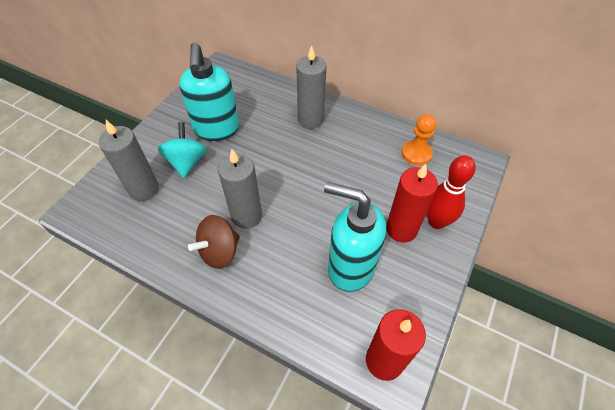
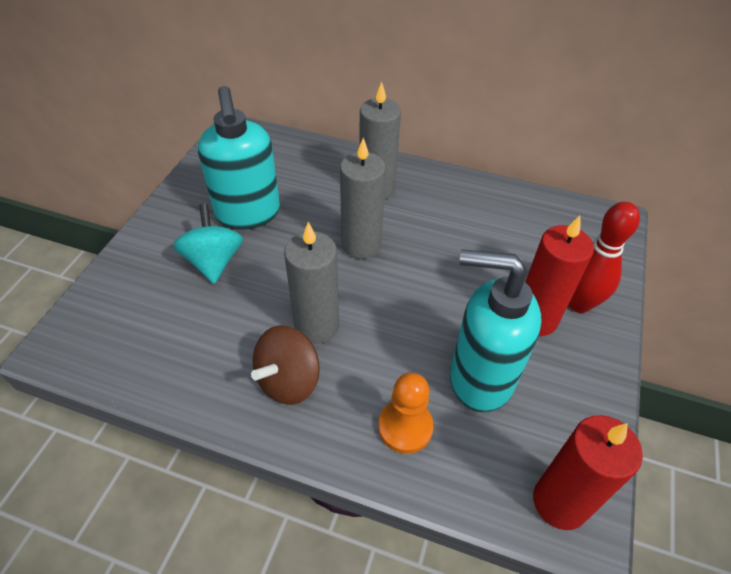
camera: 10 degrees left, 5 degrees down
(144, 189) = (157, 306): grey candle -> grey candle (361, 245)
(416, 153) = (528, 219): orange pawn -> orange pawn (405, 427)

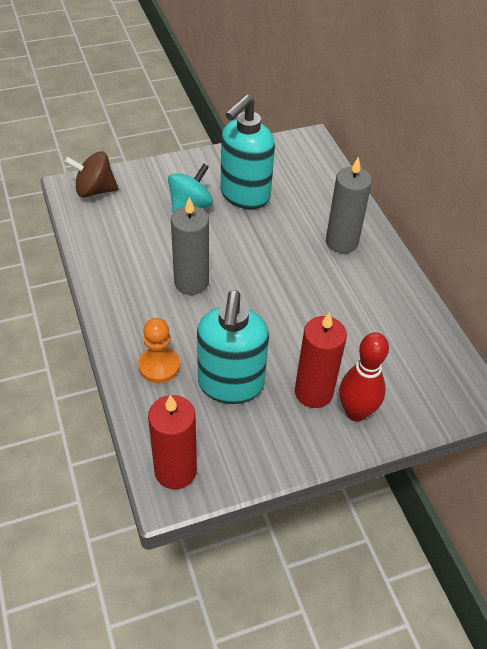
camera: 50 degrees right, 0 degrees up
(288, 381) = (140, 294): brown spinning top -> brown spinning top (95, 190)
(361, 245) = (279, 264): grey candle -> none
(479, 378) = (230, 385): turquoise soap dispenser -> turquoise soap dispenser turned 150 degrees counterclockwise

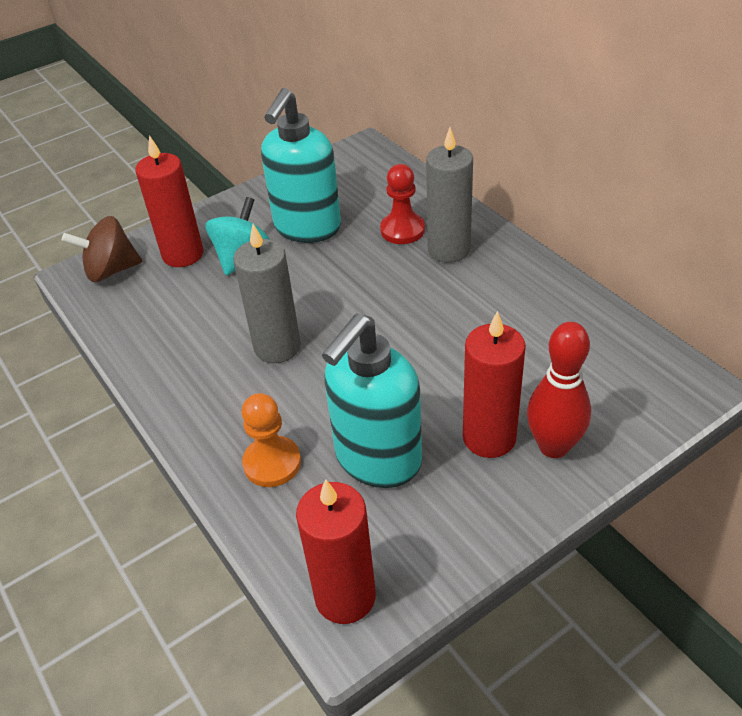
camera: 10 degrees left, 5 degrees down
(148, 192) = (183, 254): none -> red candle
(230, 385) = (377, 460): turquoise soap dispenser -> turquoise soap dispenser turned 45 degrees clockwise
(313, 216) = (402, 230): none -> red pawn

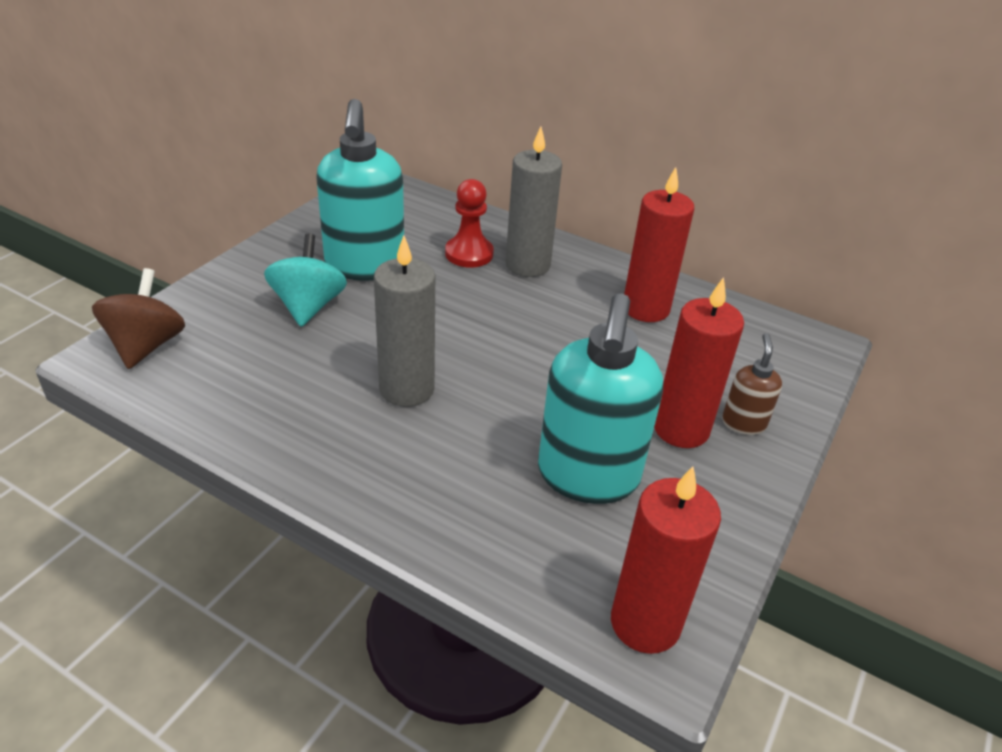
camera: 30 degrees left, 5 degrees down
(111, 270) = (146, 345): brown spinning top -> brown spinning top turned 135 degrees clockwise
(183, 254) = (231, 314): red candle -> red candle (645, 308)
(272, 463) = (477, 509): orange pawn -> none
(553, 446) = (743, 423): red bowling pin -> brown soap dispenser

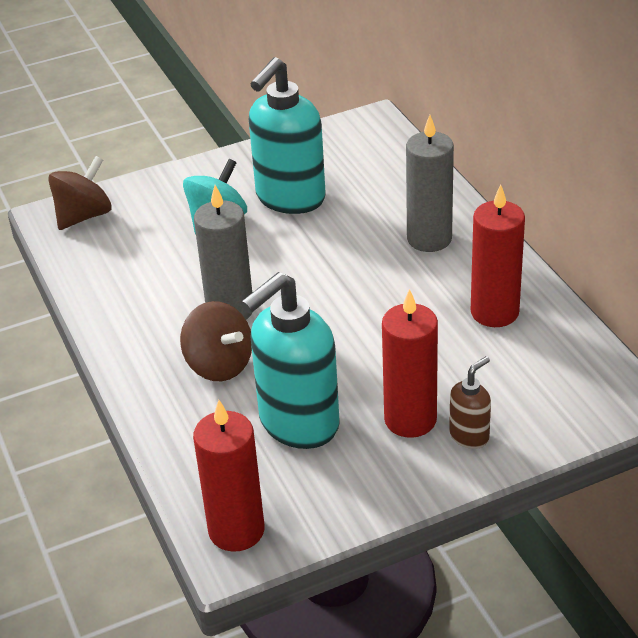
camera: 40 degrees right, 0 degrees up
(449, 448) = (219, 365): none -> brown spinning top
(469, 254) = (387, 213): red pawn -> none

